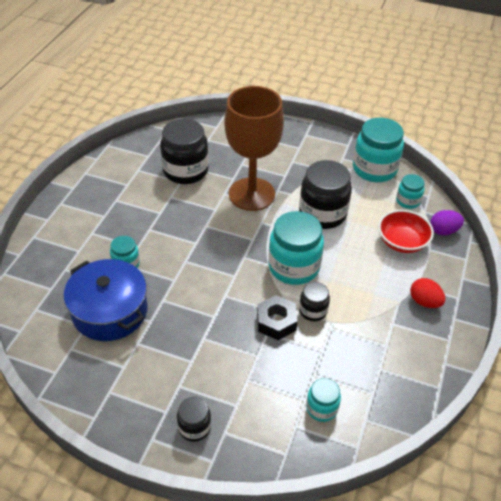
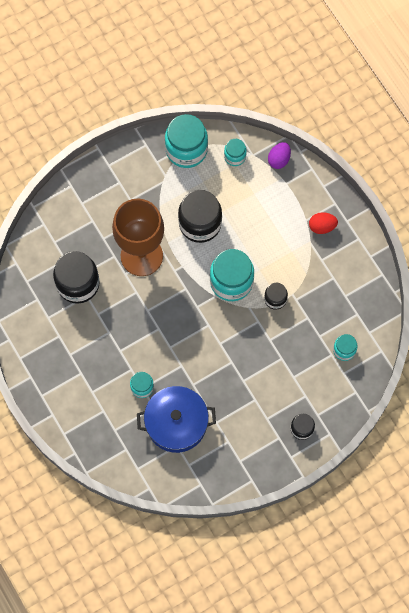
camera: 50 degrees left, 25 degrees up
(276, 322) = (266, 328): black nut -> none
(402, 242) = (266, 195): red bowl -> none

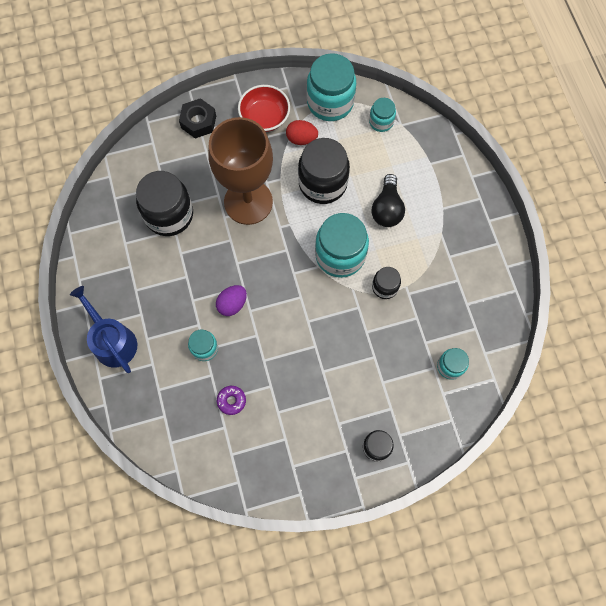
camera: 15 degrees right, 0 degrees up
(64, 401) = (112, 340): none -> blue watering can
(77, 196) = (198, 122): none -> black nut
(134, 177) = (264, 117): none -> red bowl
(176, 423) = (231, 401): blue pot -> purple donut
(260, 232) = (387, 208): none -> black light bulb
(279, 159) = (429, 136): purple egg -> purple egg (232, 304)
(322, 226) = (459, 220): red egg -> red egg (301, 139)

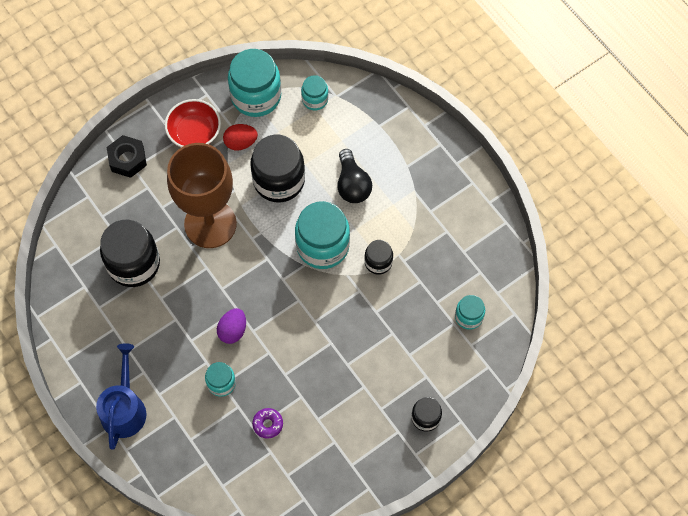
camera: 20 degrees left, 5 degrees down
(112, 340) = (124, 408): blue watering can -> blue watering can turned 60 degrees clockwise

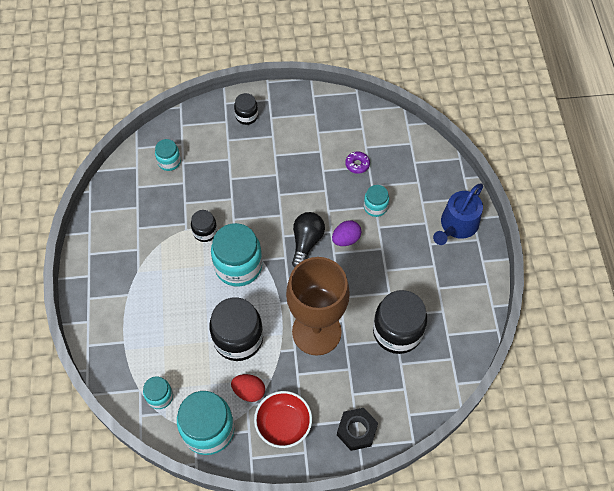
camera: 150 degrees left, 5 degrees down
(352, 184) = (181, 302): black light bulb -> black light bulb (306, 242)

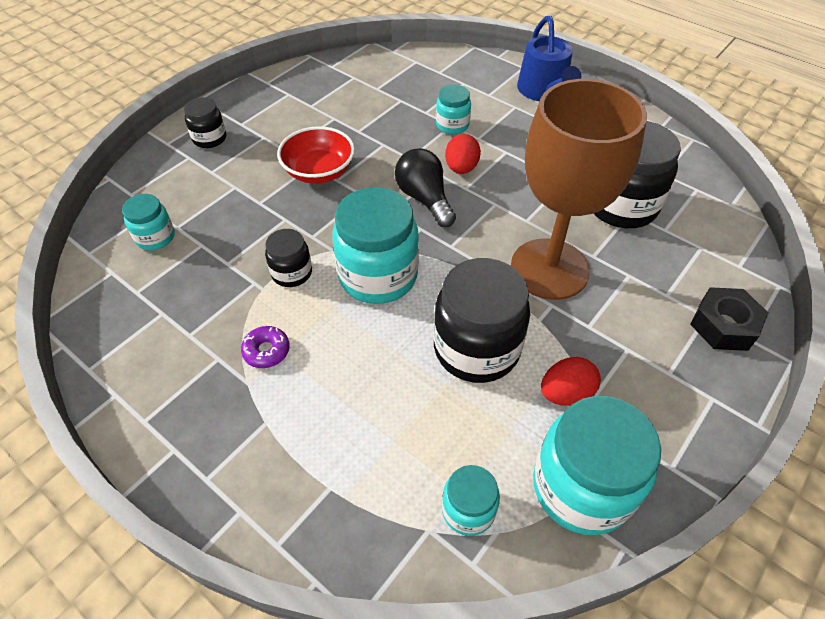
camera: 45 degrees left, 10 degrees down
(283, 424) = (650, 391): red bowl -> red bowl (319, 171)
(346, 239) = (461, 168): purple egg -> red egg
(357, 164) = (387, 105): purple donut -> purple donut (266, 351)

